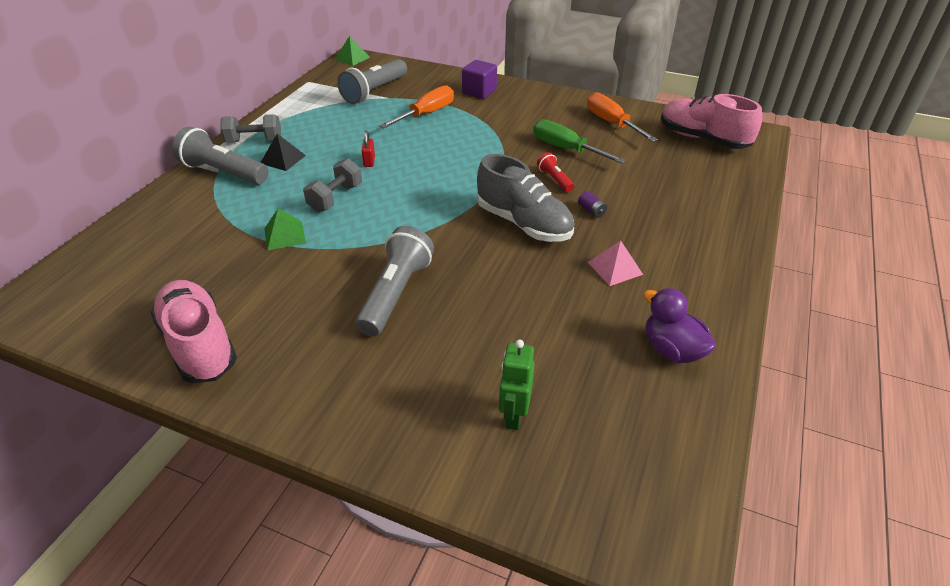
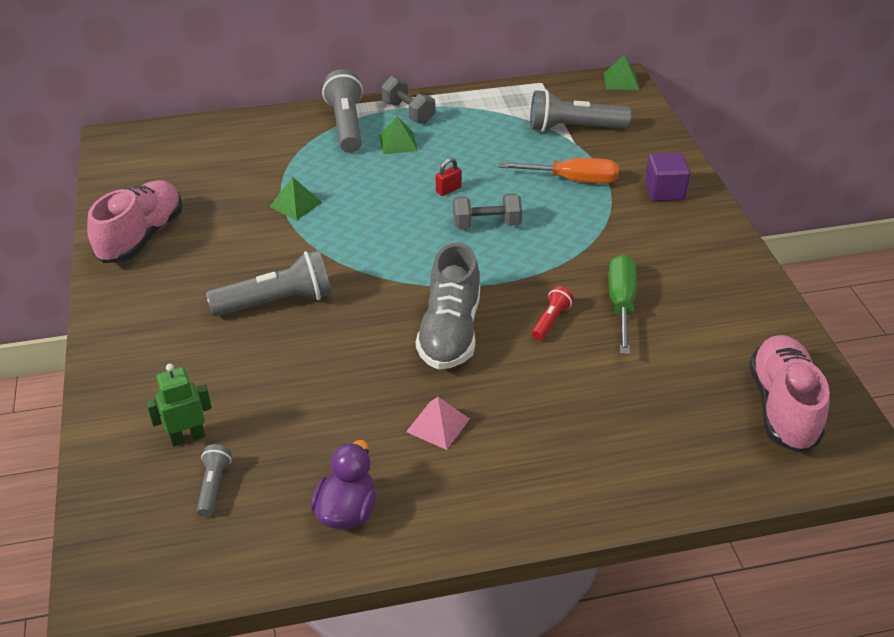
camera: 55 degrees right, 0 degrees up
(283, 159) = (398, 142): black pyramid -> green pyramid
(335, 198) = (372, 201): grey dumbbell -> grey dumbbell (486, 224)
(588, 420) = (213, 486): none -> grey flashlight
(591, 211) = (521, 370): purple battery -> none
(612, 123) = (723, 317): orange screwdriver -> none

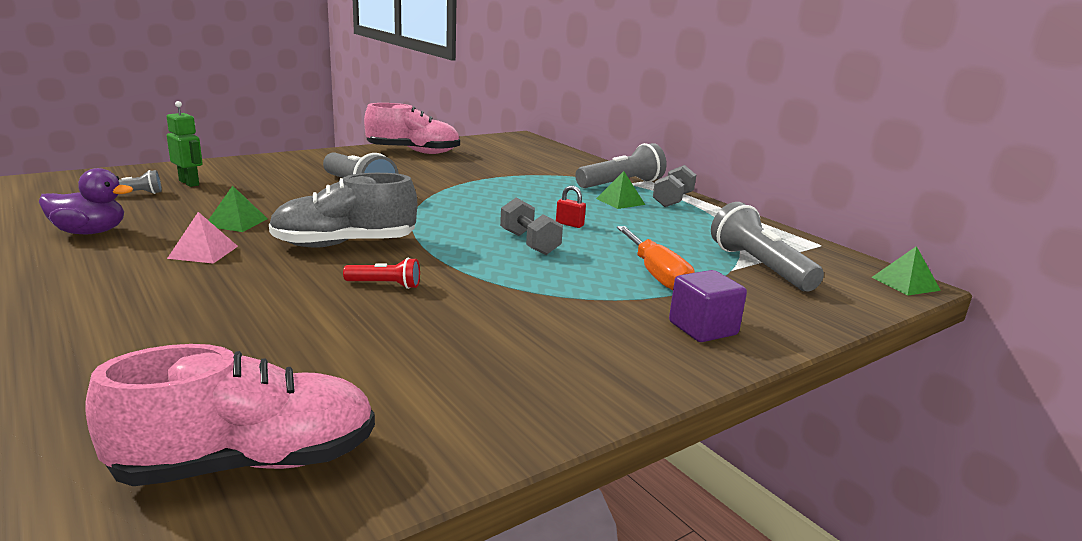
camera: 65 degrees right, 20 degrees down
(295, 204) = (491, 181): green pyramid -> green pyramid (236, 222)
(621, 304) = (437, 319): green screwdriver -> none

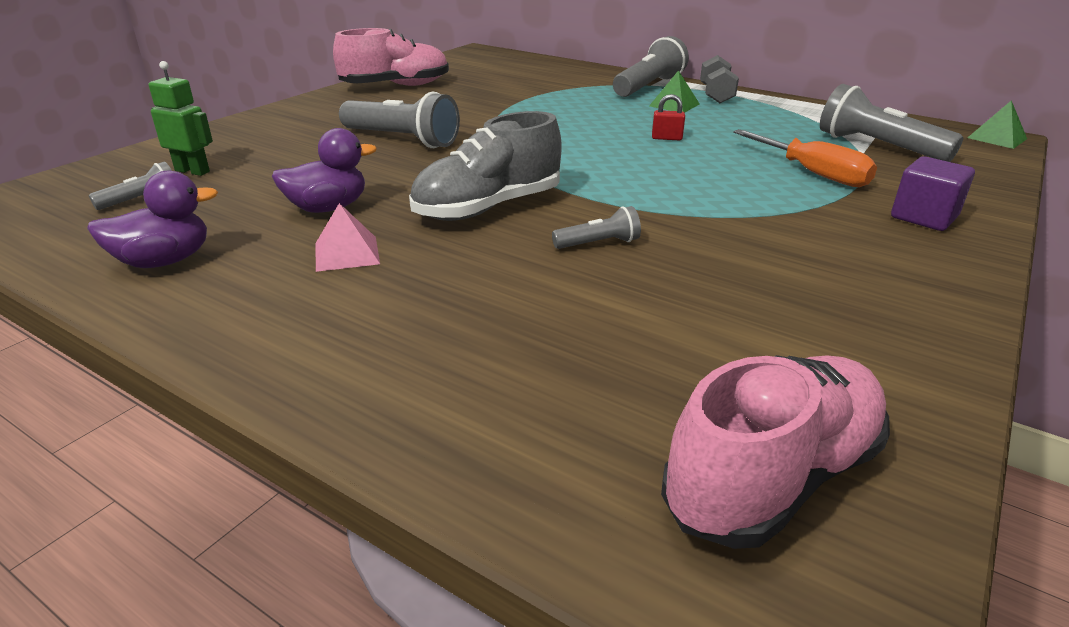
camera: 20 degrees left, 10 degrees up
(236, 222) = (328, 208): green pyramid -> purple duck
(385, 285) = (598, 243): red flashlight -> grey flashlight
(529, 243) = (661, 166): grey dumbbell -> none

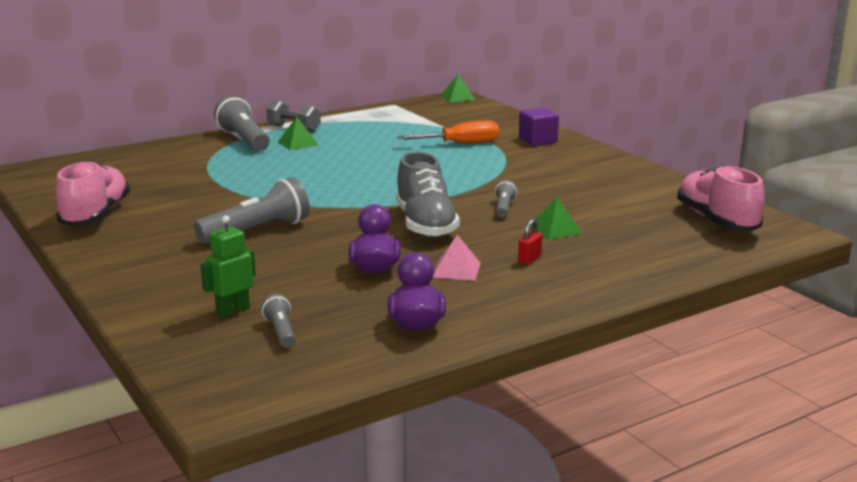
camera: 65 degrees left, 10 degrees down
(550, 296) = (555, 229): none -> green pyramid
(666, 138) = (362, 160): red padlock -> red padlock (529, 259)
(877, 147) = (440, 121): grey flashlight -> none

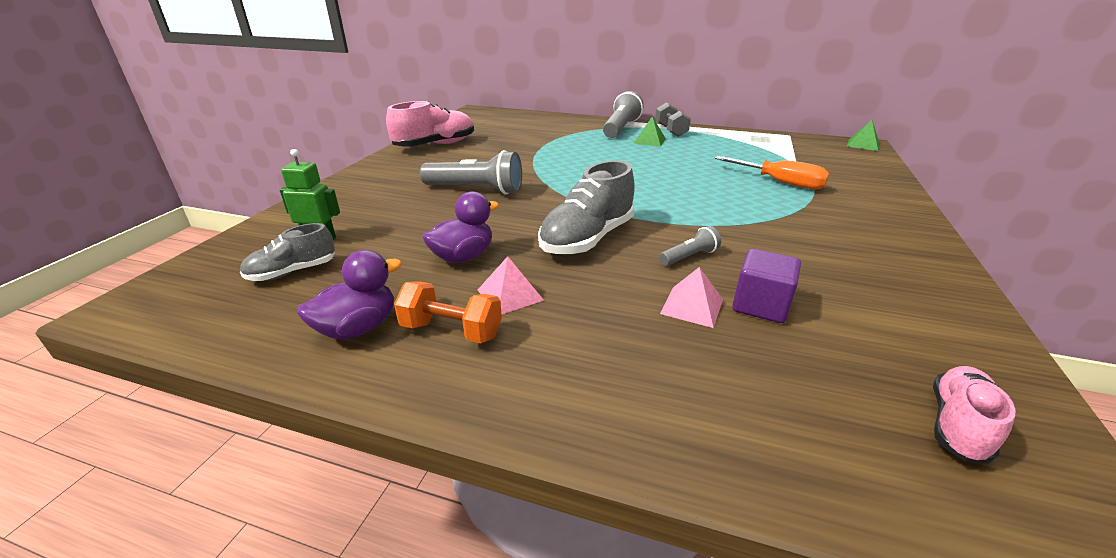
camera: 50 degrees right, 10 degrees up
(280, 332) = (292, 272): grey flashlight -> grey shoe
(469, 297) = (451, 330): none -> orange dumbbell
(529, 259) = (592, 324): red padlock -> none
(538, 141) = (871, 206): purple cube -> purple cube (760, 305)
(555, 229) = (692, 306): green pyramid -> pink pyramid
(717, 221) = (958, 425): pink shoe -> pink shoe, size x0.59

